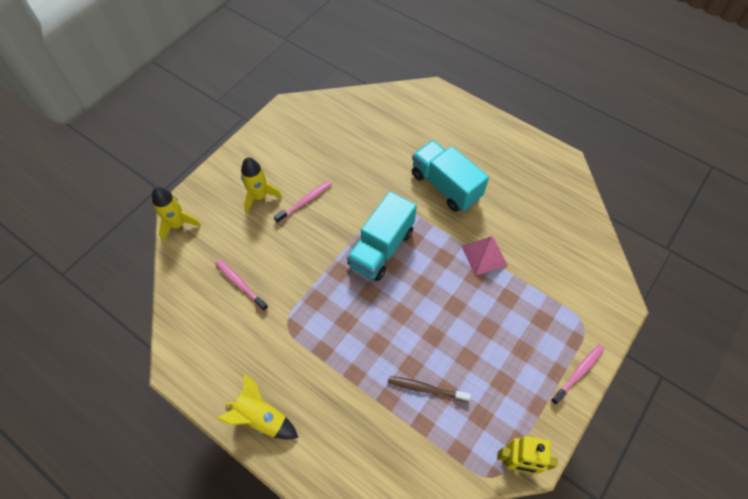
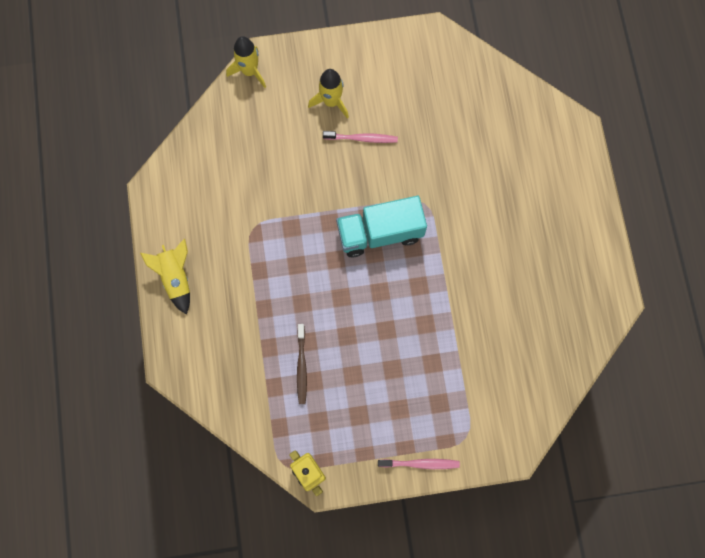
camera: 45 degrees right, 15 degrees up
(240, 284) = (250, 164): pink toothbrush -> none
(426, 389) = (301, 366): brown toothbrush -> brown toothbrush turned 150 degrees counterclockwise
(445, 186) = (487, 228): turquoise truck -> none
(484, 255) = (452, 314): pink pyramid -> none

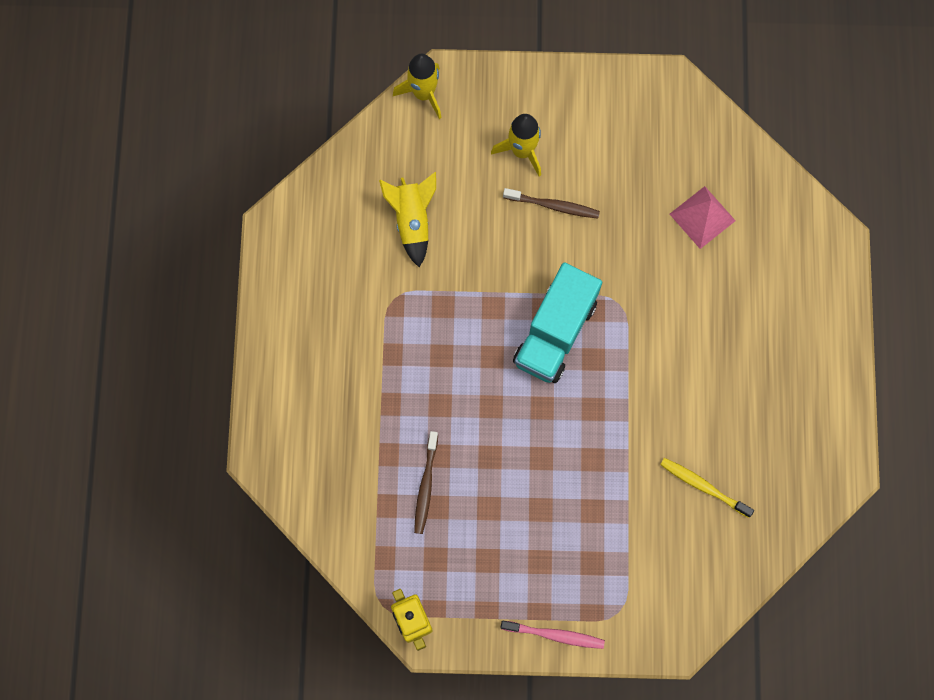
camera: 10 degrees right, 0 degrees up
(176, 277) = (286, 345): yellow rocket -> yellow rocket (412, 220)
(362, 138) = (553, 206): pink toothbrush -> brown toothbrush
(380, 233) = (555, 332): turquoise truck -> turquoise truck turned 60 degrees counterclockwise
(475, 128) = (702, 217): none -> pink pyramid
(512, 330) = (703, 486): none -> yellow toothbrush

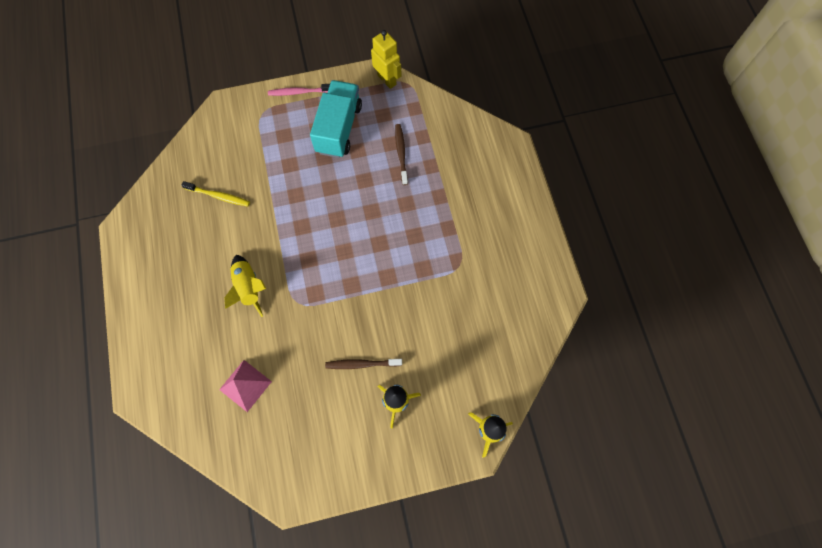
camera: 165 degrees right, 5 degrees down
(412, 220) = (464, 325): yellow rocket -> yellow rocket (248, 288)
(555, 332) = (339, 270): turquoise truck -> turquoise truck (339, 128)

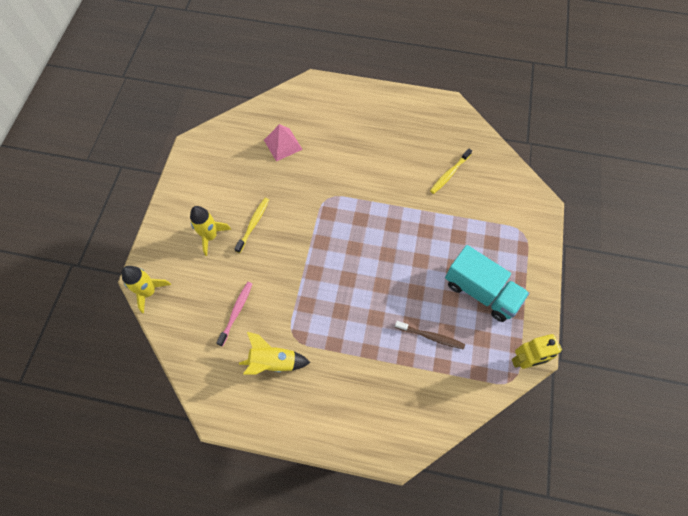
camera: 115 degrees right, 5 degrees down
(248, 288) = (357, 170): yellow rocket -> yellow rocket (273, 361)
(299, 92) = (536, 272): pink toothbrush -> pink toothbrush (236, 312)
(362, 364) = (253, 224): brown toothbrush -> yellow toothbrush

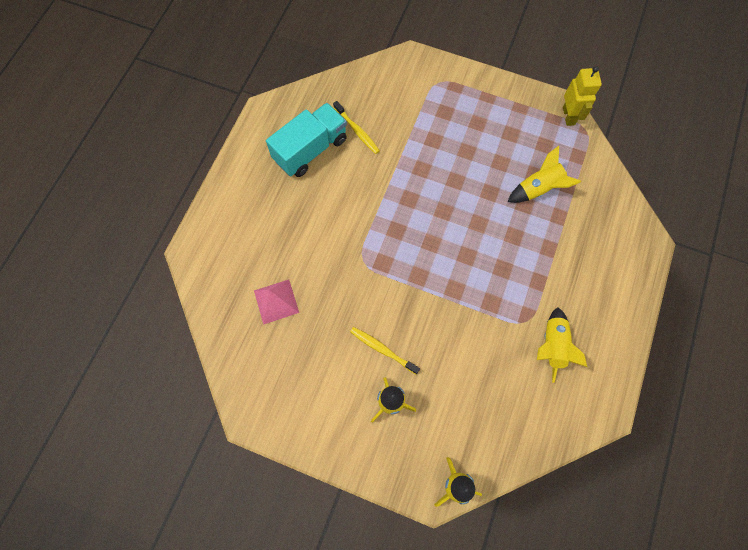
camera: 80 degrees left, 5 degrees up
(236, 312) = (492, 380): pink toothbrush -> none
(431, 336) = (538, 189): brown toothbrush -> yellow rocket
(481, 291) = (496, 134): turquoise truck -> turquoise truck (310, 150)

